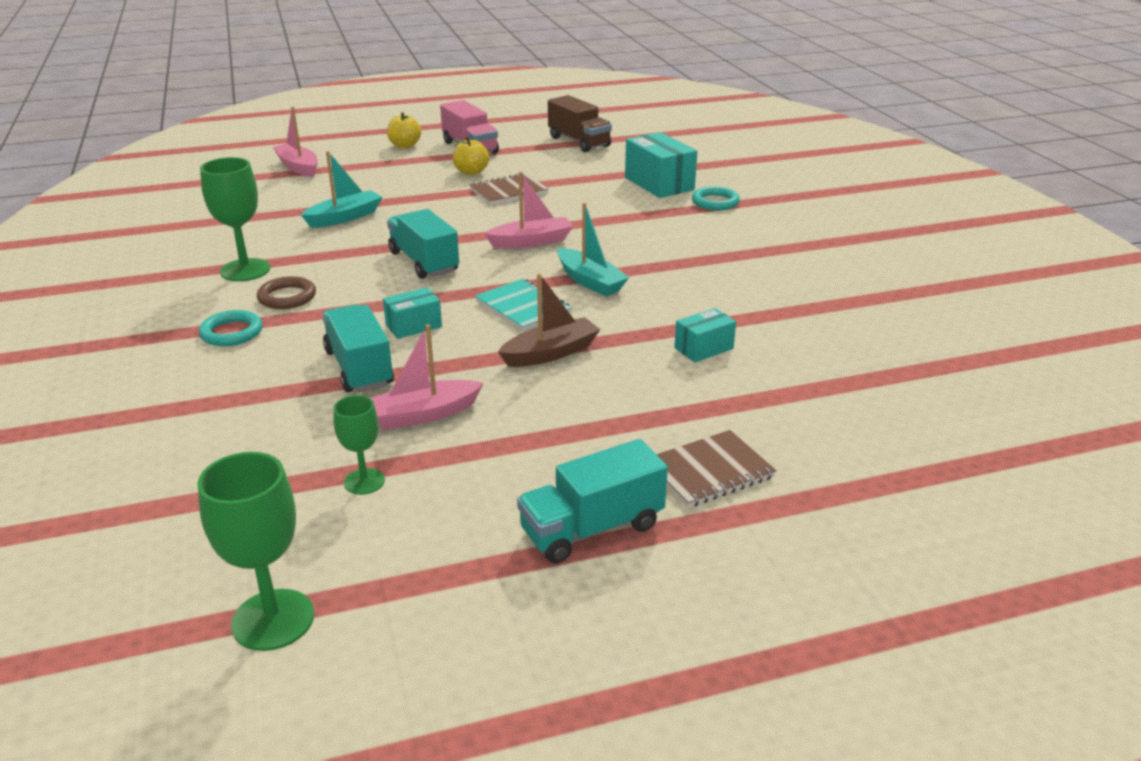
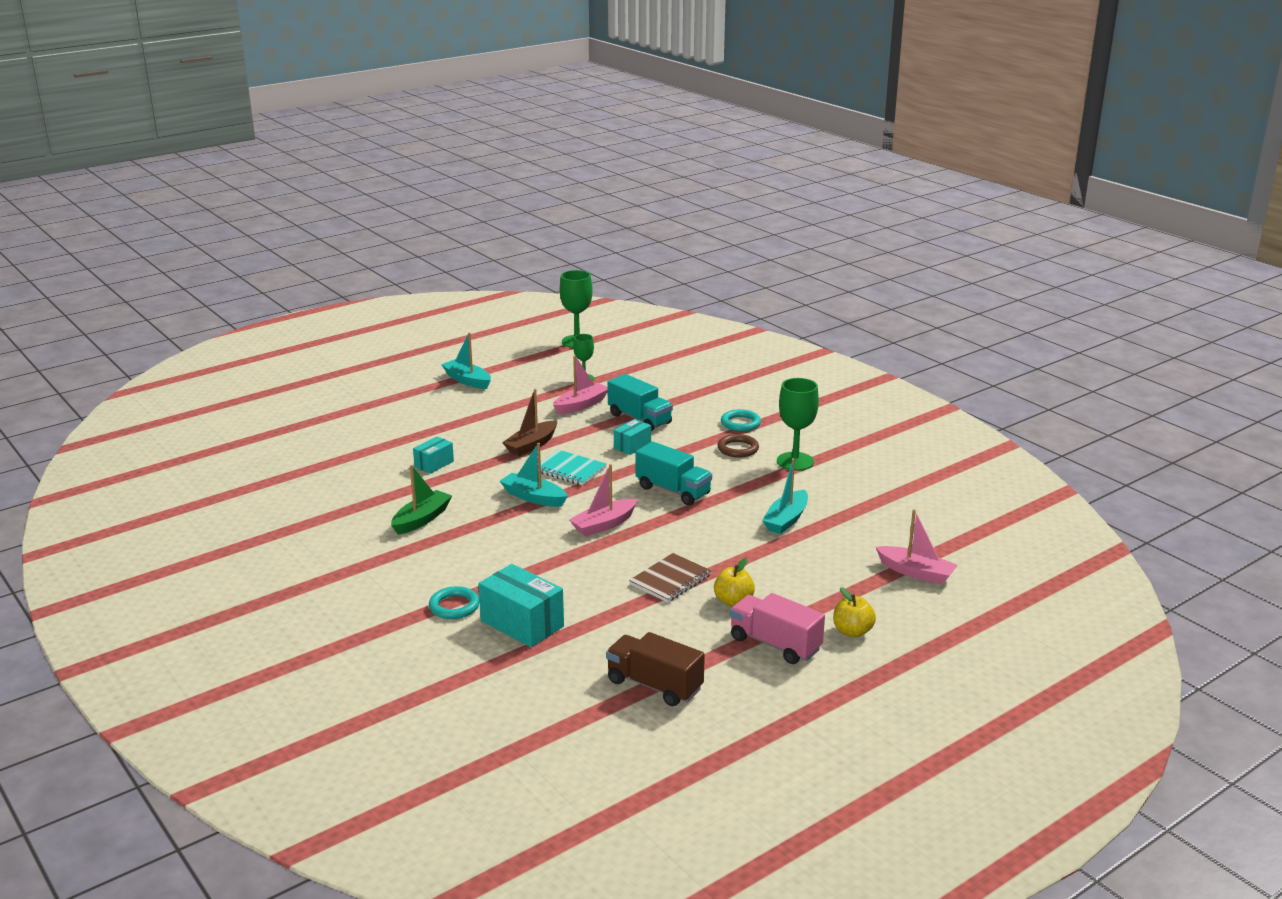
camera: 160 degrees right, 5 degrees down
(592, 528) = (467, 380): turquoise truck -> turquoise boat
(709, 471) = (418, 407): brown notebook -> none
(734, 279) = (421, 519): none -> green boat

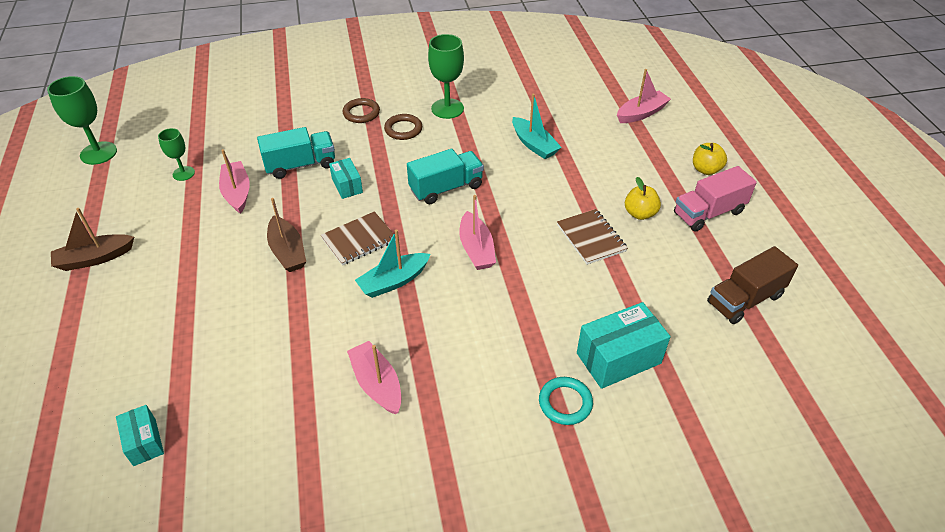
camera: 65 degrees left, 20 degrees up
(421, 519) = (377, 384): green boat -> pink boat
(434, 464) = (263, 340): turquoise box -> turquoise box (144, 442)
(467, 380) = (95, 258): turquoise boat -> brown boat
(570, 470) = (359, 240): turquoise notebook -> brown notebook
(740, 423) = (361, 113): turquoise ring -> brown ring

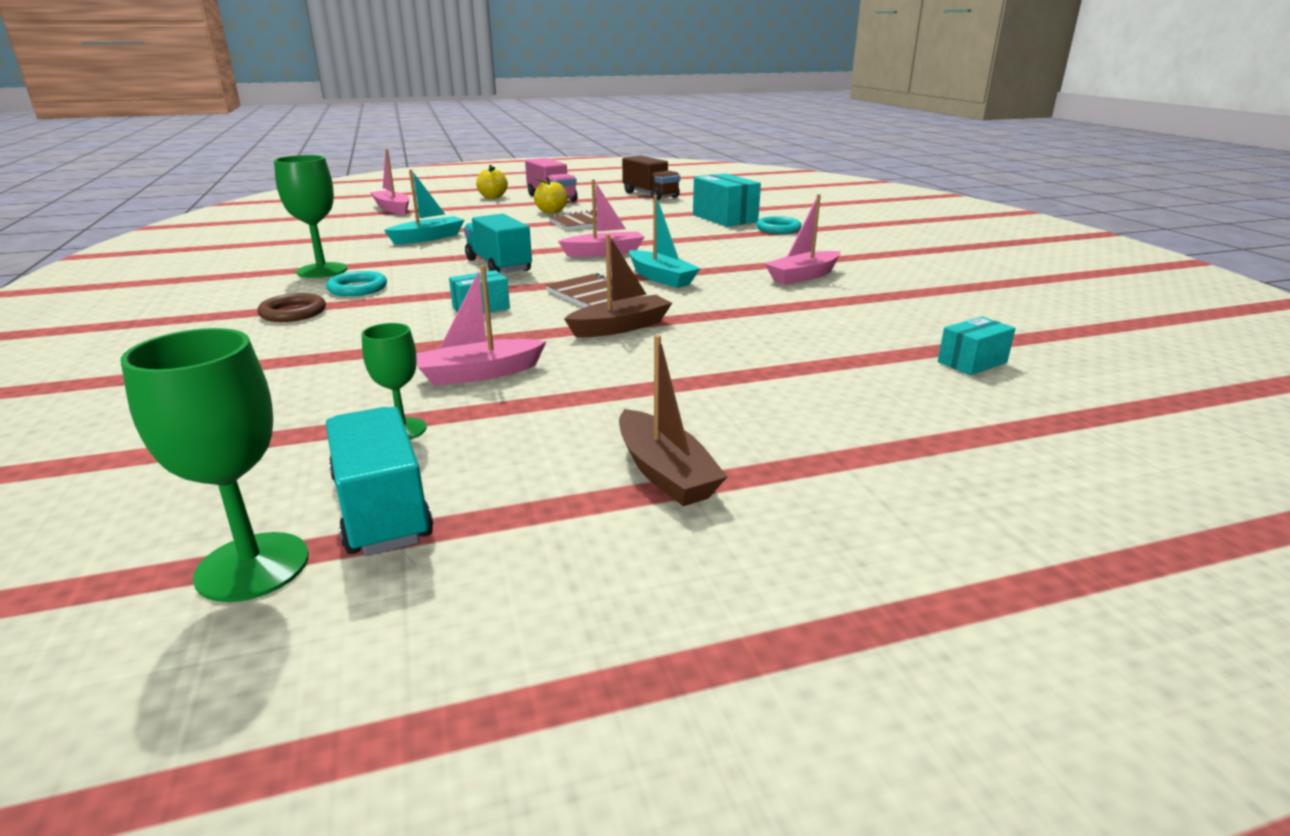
camera: 95 degrees left, 20 degrees down
(300, 165) = (418, 338): turquoise truck -> turquoise truck (382, 509)
(403, 129) = (358, 288): brown ring -> turquoise ring

